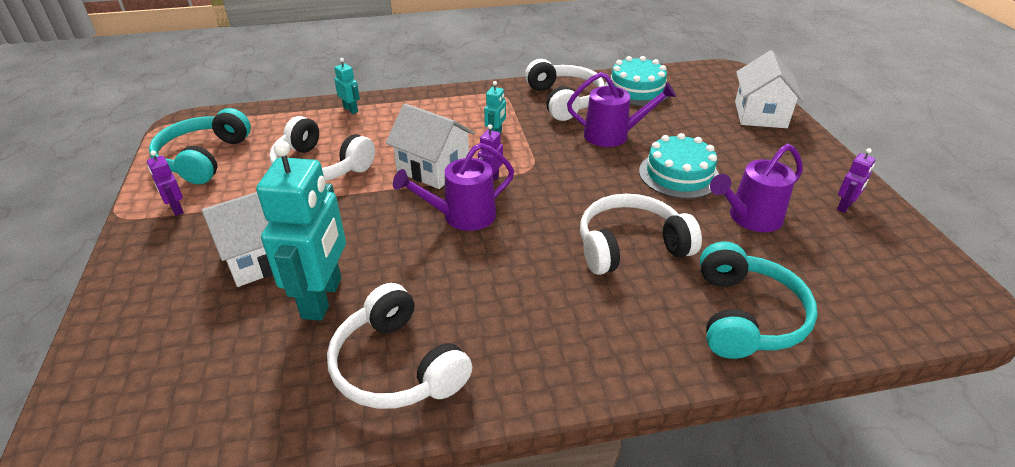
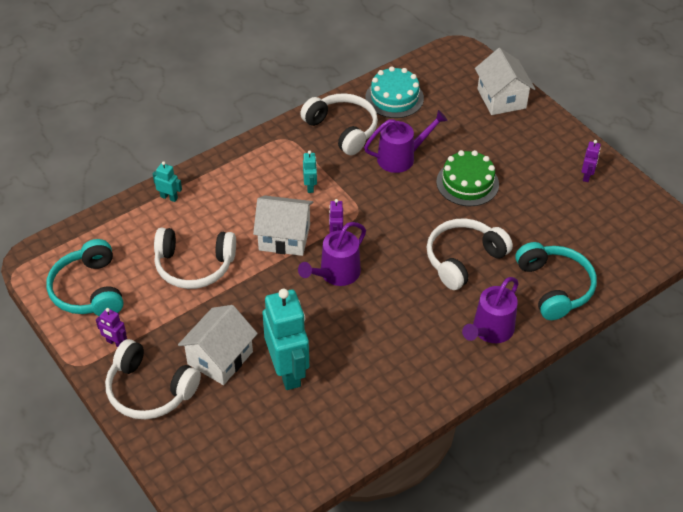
camera: 25 degrees left, 10 degrees up
(397, 366) = (370, 396): white headphones -> white headphones (150, 390)
(679, 175) = (467, 183): turquoise cake -> green cake
(749, 218) = (530, 208): purple watering can -> purple watering can (490, 331)

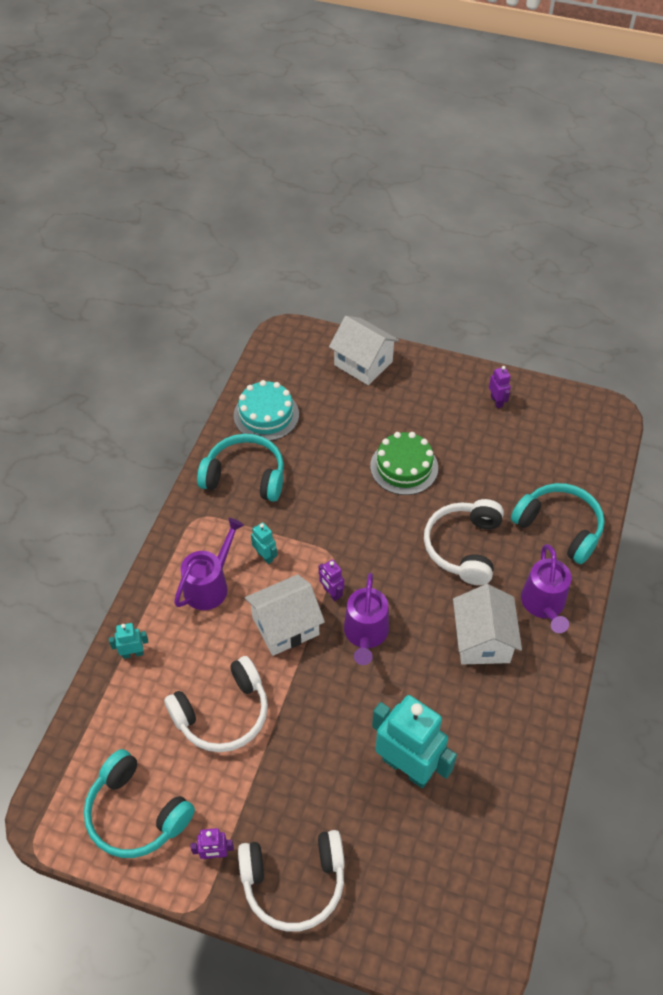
camera: 35 degrees left, 5 degrees up
(220, 358) = (332, 798): white house -> white house (482, 640)
(342, 129) = (245, 476): white headphones -> turquoise headphones
(401, 158) = (324, 475): purple watering can -> purple watering can (210, 585)

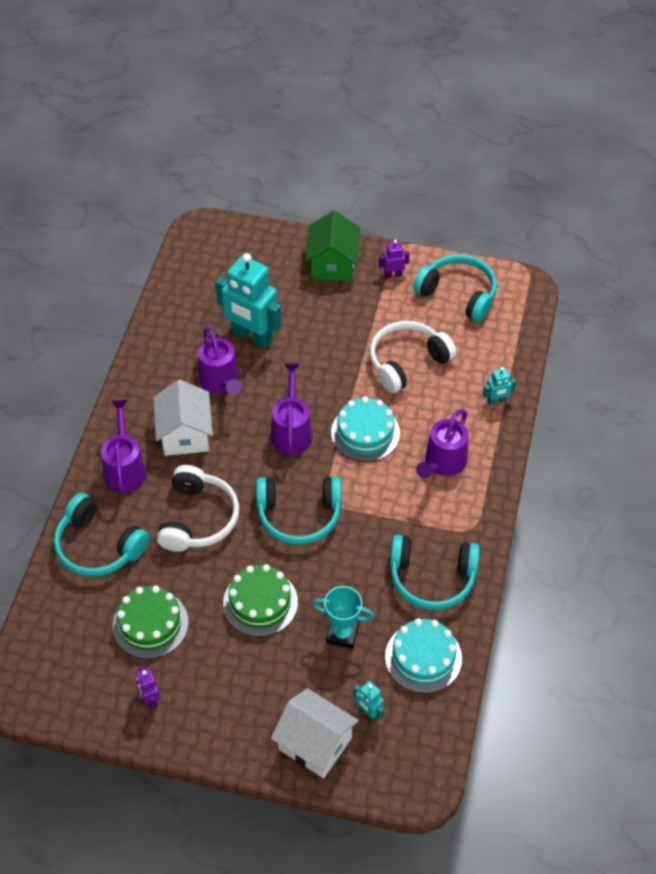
camera: 175 degrees right, 0 degrees up
(265, 556) = (395, 495): turquoise robot -> turquoise robot (368, 712)
(285, 626) = (365, 433): white house -> turquoise cake
(294, 882) = (332, 264): white headphones -> green house
(331, 593) = (326, 465): purple robot -> none
(333, 437) = (342, 634): none -> turquoise trophy
(363, 543) = (299, 515): none -> turquoise headphones
(444, 703) = (221, 382): none -> purple watering can
(502, 456) = (150, 624): none -> green cake

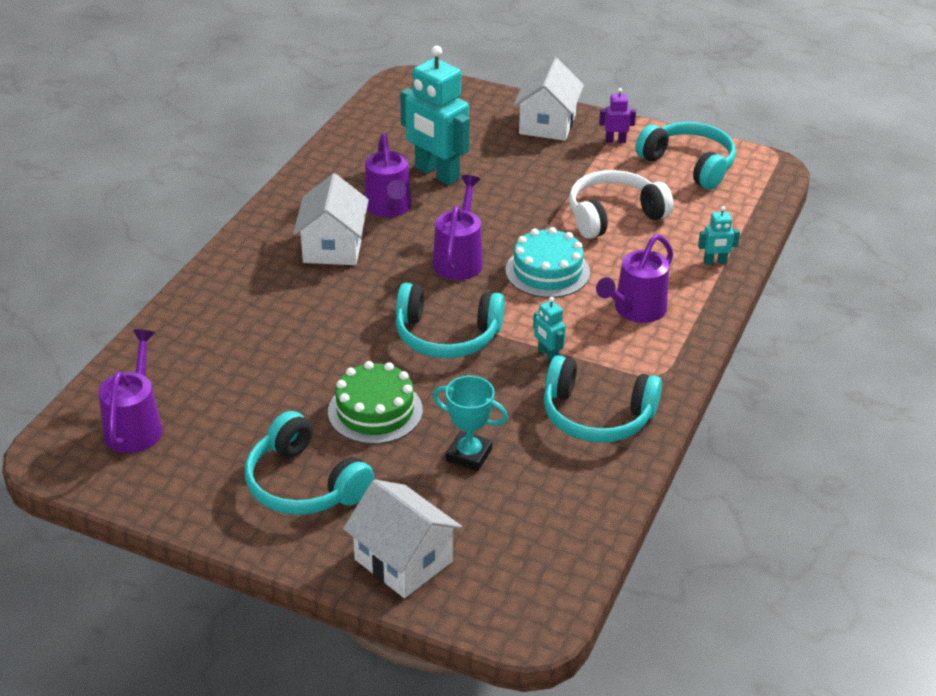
camera: 10 degrees right, 15 degrees down
(98, 546) = (198, 333): turquoise headphones -> turquoise headphones (304, 484)
(125, 468) = (253, 268): purple watering can -> purple watering can (136, 426)
(150, 624) = (234, 413): green cake -> none
(150, 699) = (210, 485): purple robot -> none
(198, 518) = (324, 323): white headphones -> none
(332, 264) = (547, 124): green house -> white house
(368, 712) = (481, 538): turquoise robot -> turquoise robot (548, 354)
(423, 657) = (566, 492): turquoise cake -> none

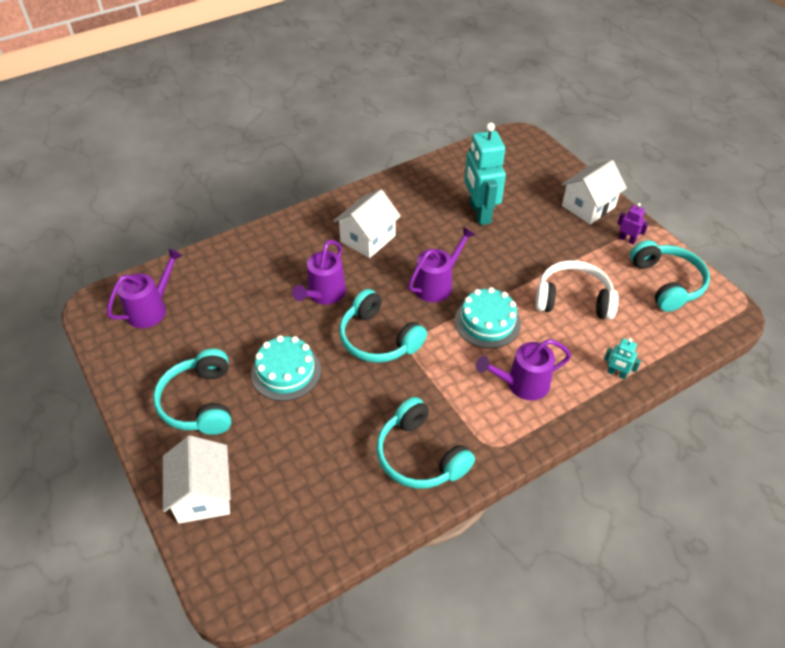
camera: 35 degrees right, 10 degrees up
(375, 411) = (286, 372): green cake -> turquoise cake
(389, 208) = (427, 225): purple watering can -> purple watering can (324, 294)
(469, 455) = (311, 438): turquoise trophy -> none
(548, 354) = (430, 388): turquoise robot -> none

